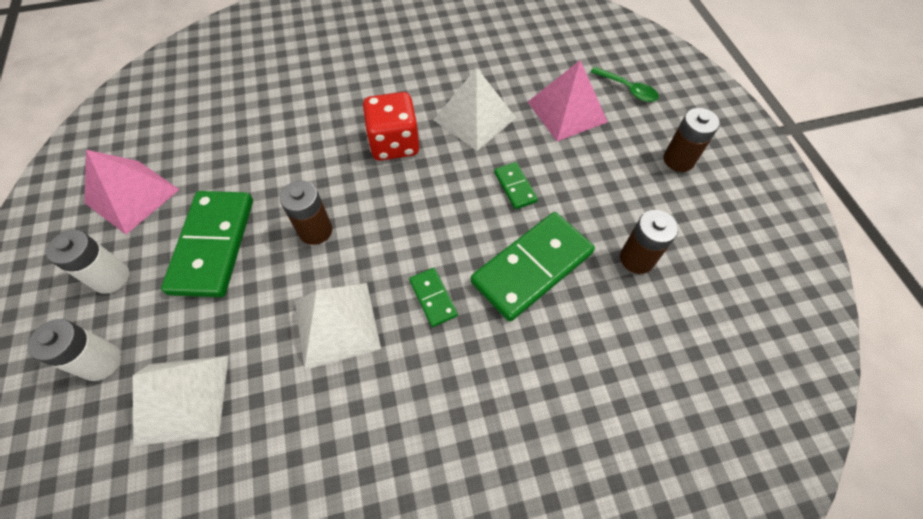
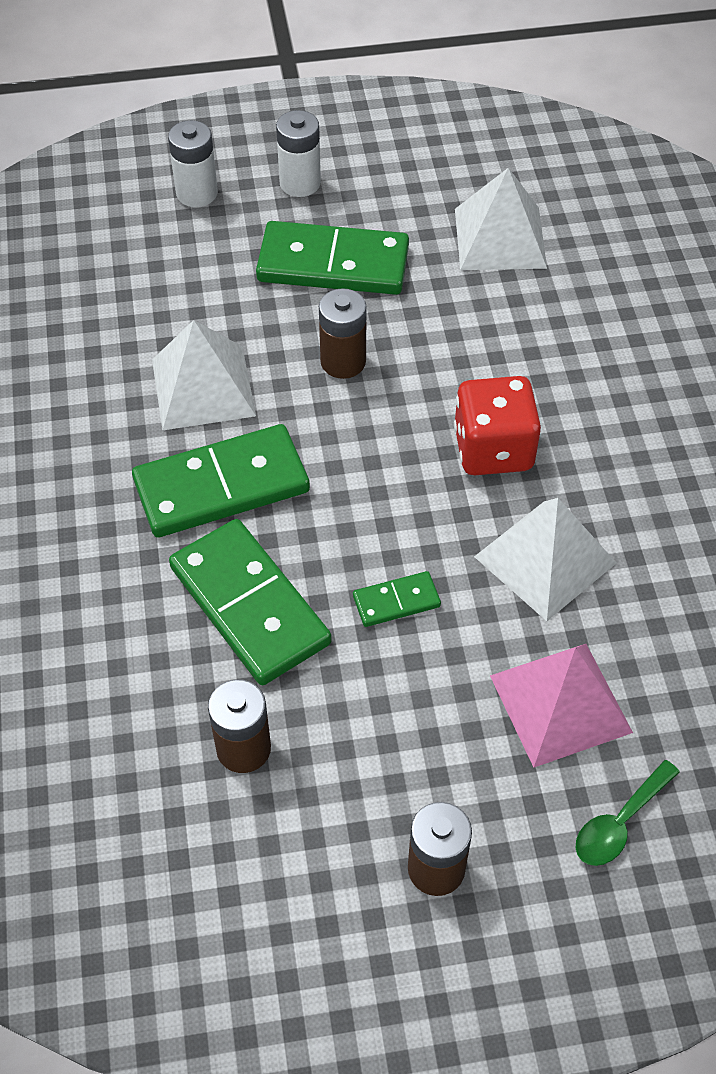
camera: 95 degrees right, 5 degrees down
(132, 196) = (417, 181): pink pyramid -> none
(182, 399) = (141, 261): white pyramid -> white pyramid (499, 238)
(433, 298) = (221, 485): green domino -> green domino, size x2.12

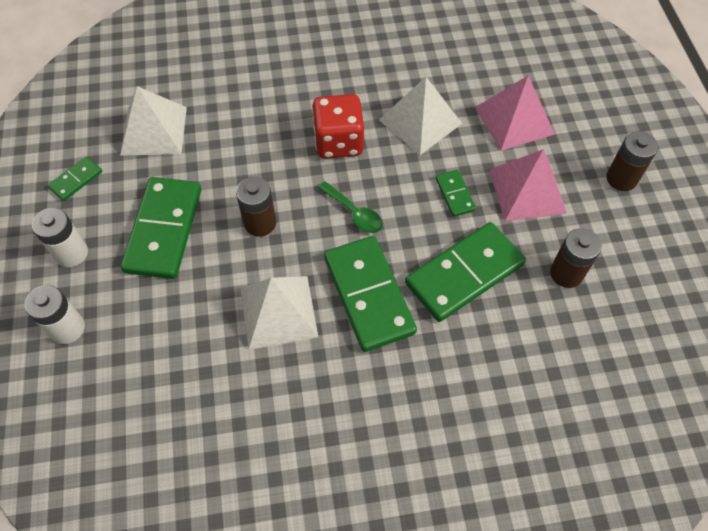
camera: 90 degrees left, 5 degrees up
(406, 708) = (527, 191): none -> pink pyramid
(411, 172) = (76, 180): none -> green domino
(619, 823) = (579, 101): green spoon -> green spoon (354, 213)

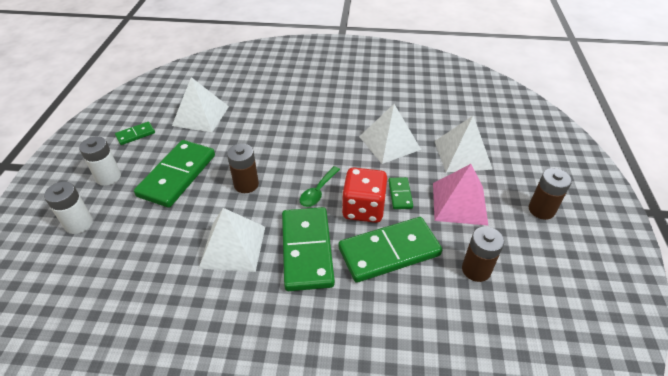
camera: 15 degrees right, 15 degrees down
(338, 142) = (324, 145): red dice -> red dice (363, 209)
(354, 213) = (318, 192): green spoon -> green spoon turned 60 degrees clockwise
(514, 120) = (462, 154): pink pyramid -> white pyramid

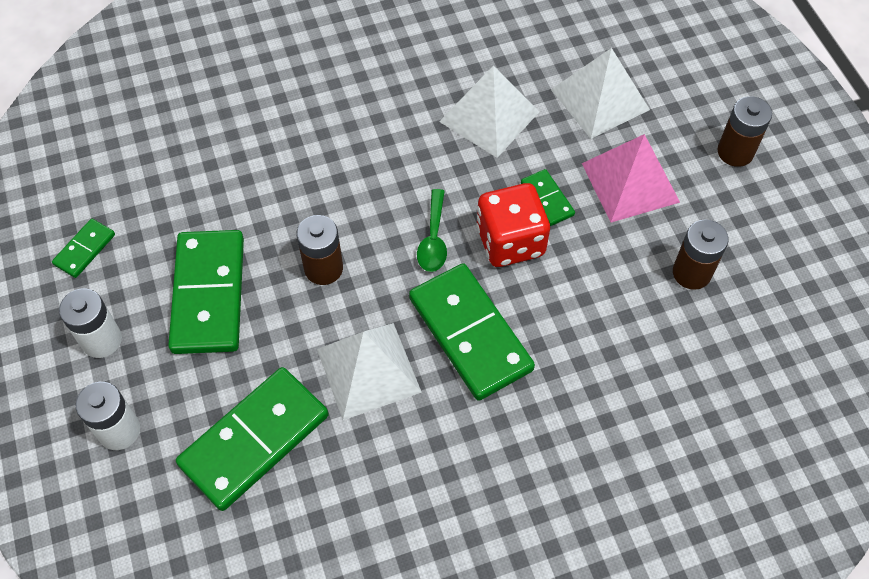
camera: 25 degrees left, 15 degrees up
(200, 116) = (167, 174): white pyramid -> none
(389, 251) = (575, 291): green domino -> green domino (254, 440)

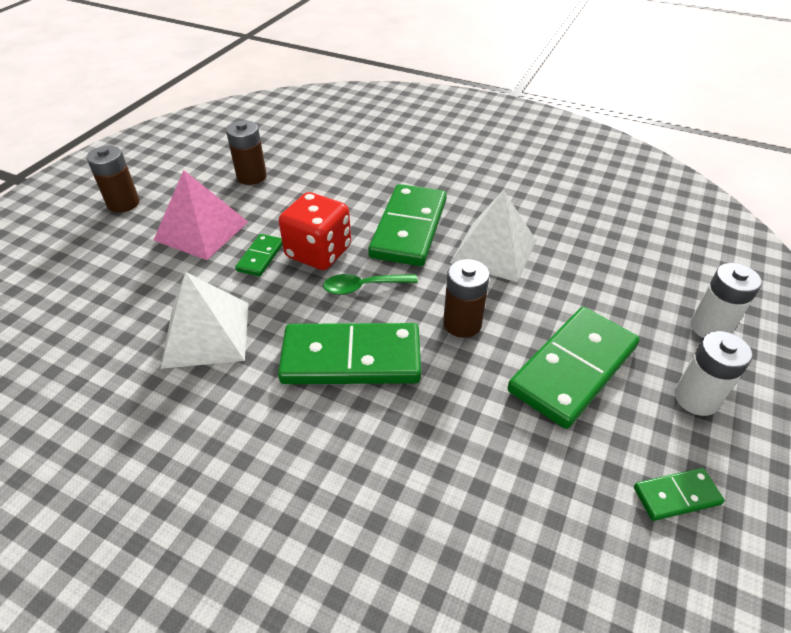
camera: 135 degrees left, 15 degrees down
(254, 440) = (605, 265): green domino -> green domino (351, 358)
(433, 239) = (363, 287): green spoon -> green spoon turned 150 degrees counterclockwise
(600, 99) = (124, 285): white pyramid -> none

